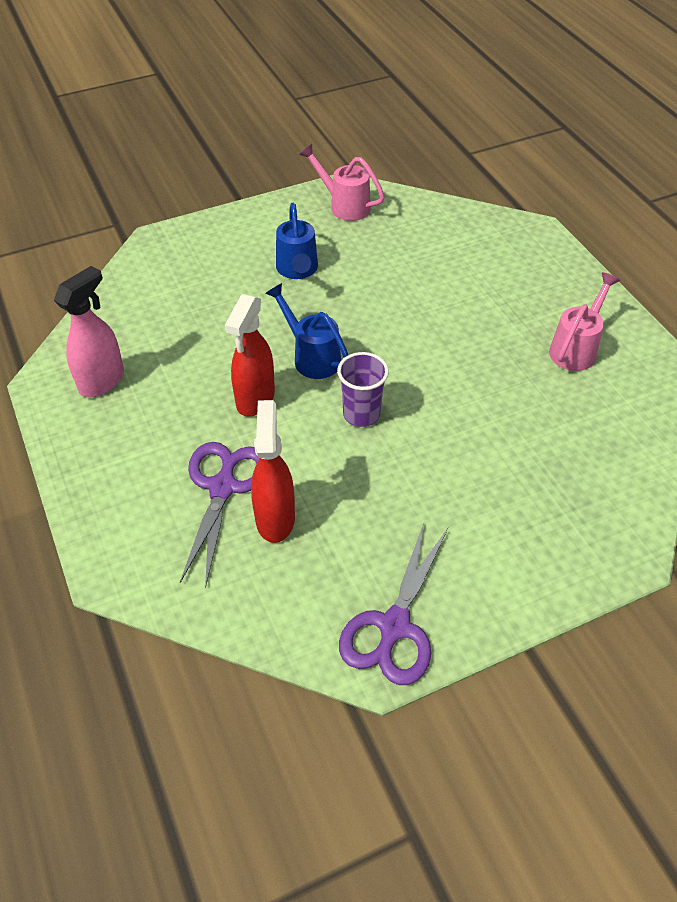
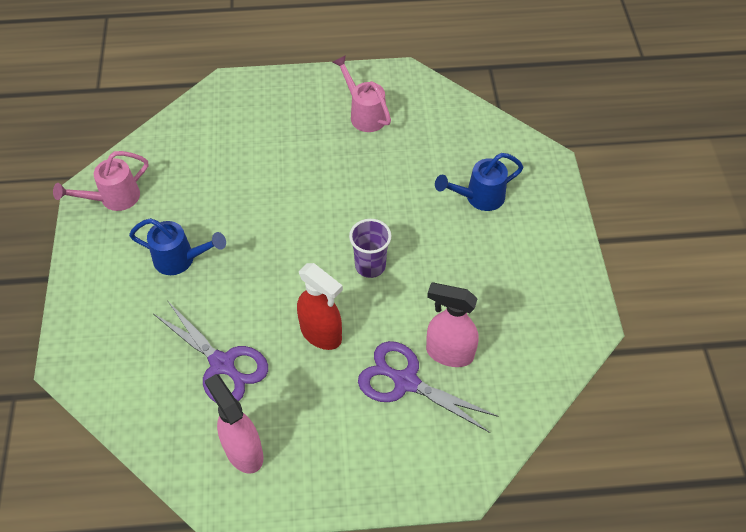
camera: 70 degrees left, 5 degrees up
(275, 518) = (449, 353): red spray bottle -> pink spray bottle
(311, 356) = (292, 280): blue watering can -> blue watering can (478, 197)
(394, 627) = (564, 307): purple scissors -> purple scissors (222, 364)

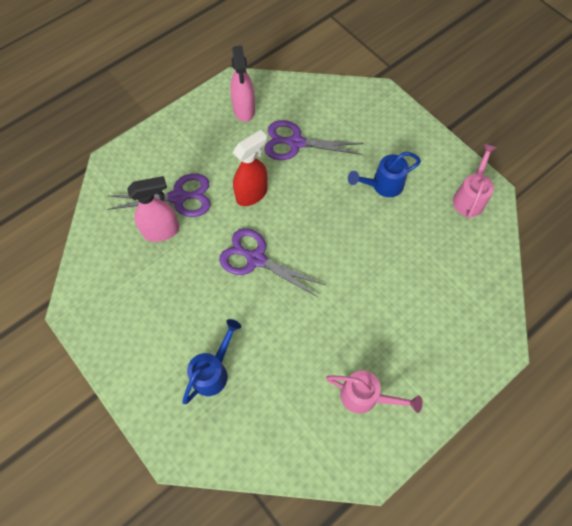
camera: 145 degrees right, 10 degrees up
(243, 451) = (244, 110): pink spray bottle -> pink spray bottle turned 60 degrees clockwise
(321, 334) = (252, 194): red spray bottle -> red spray bottle turned 135 degrees clockwise
(370, 266) = (255, 259): purple cup -> purple scissors

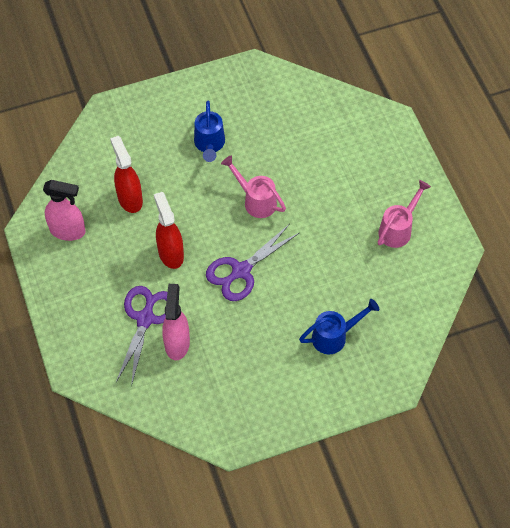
camera: 70 degrees left, 5 degrees down
(213, 371) = (335, 336): blue watering can -> blue watering can turned 105 degrees clockwise
(295, 143) = (130, 199): purple scissors -> red spray bottle
(470, 197) = (250, 84): pink watering can -> pink watering can (255, 200)

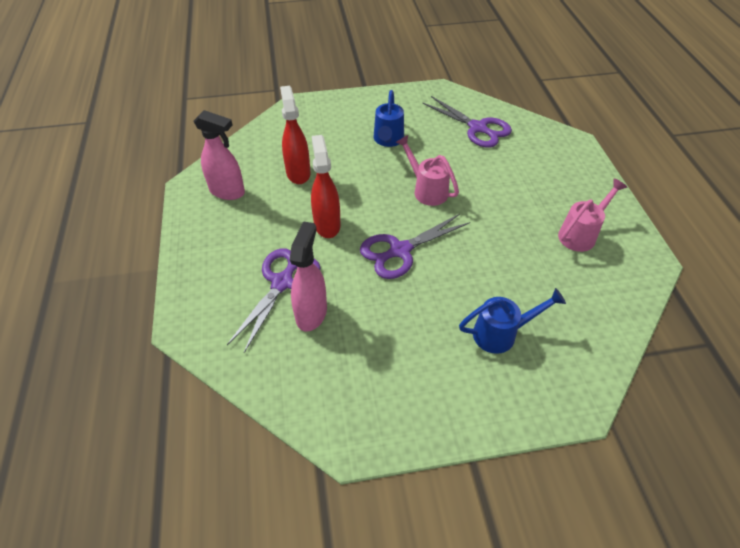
camera: 10 degrees right, 10 degrees down
(297, 115) = (478, 128): none -> purple scissors

